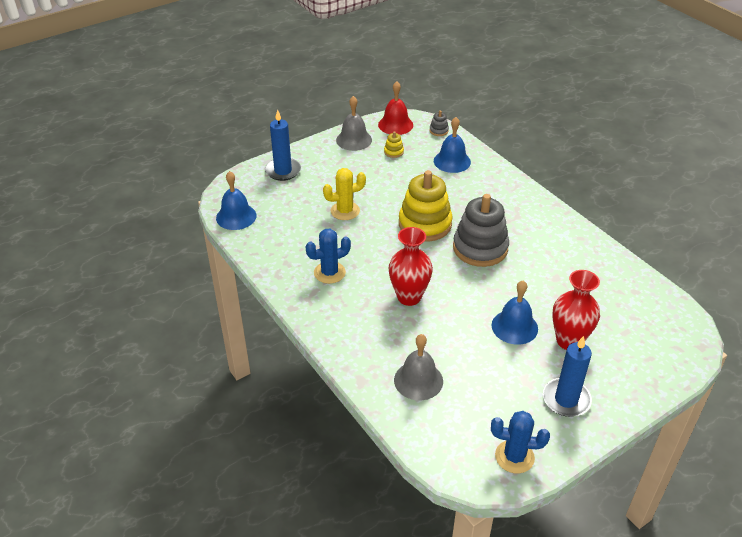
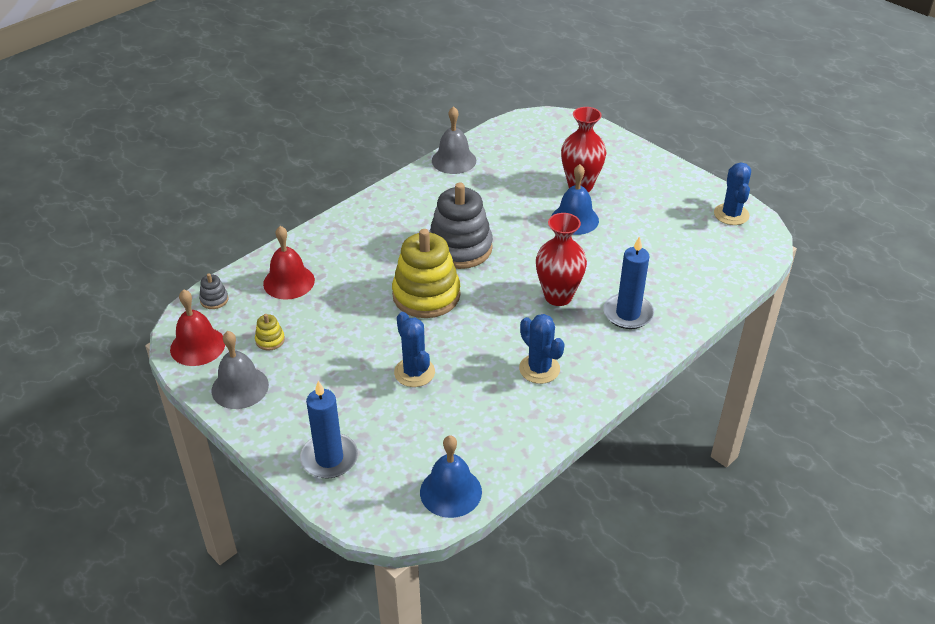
camera: 100 degrees left, 0 degrees up
(345, 211) = (414, 372): yellow cactus -> blue cactus
(418, 380) = (674, 278): grey bell -> grey bell (454, 160)
(452, 161) = (289, 282): blue bell -> red bell
(566, 399) = (653, 187): blue candle -> blue candle (628, 314)

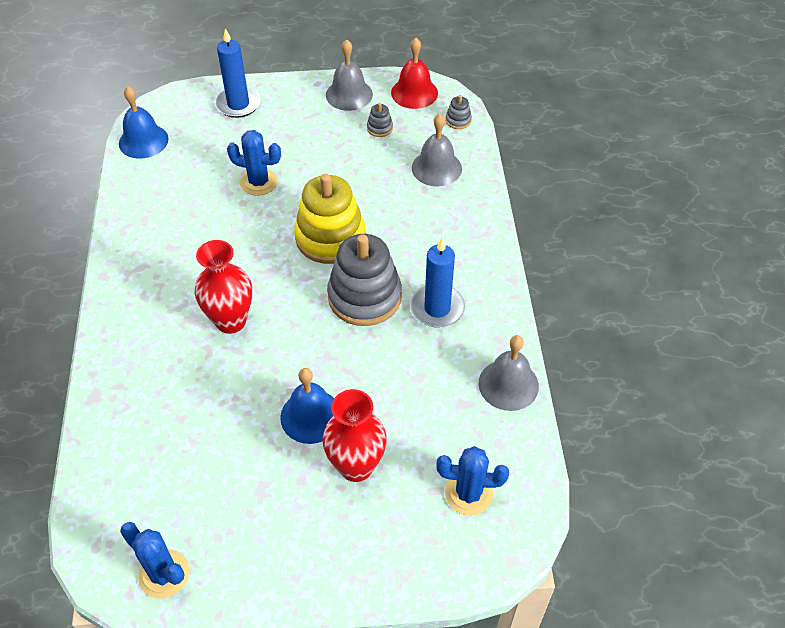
camera: 130 degrees right, 10 degrees up
(270, 340) = (380, 128): yellow stacking toy -> grey stacking toy
(289, 282) = (436, 168): red bell -> grey bell
(539, 369) = (176, 251): blue cactus -> blue cactus (468, 494)
(628, 314) = (156, 353): blue candle -> blue candle (437, 308)

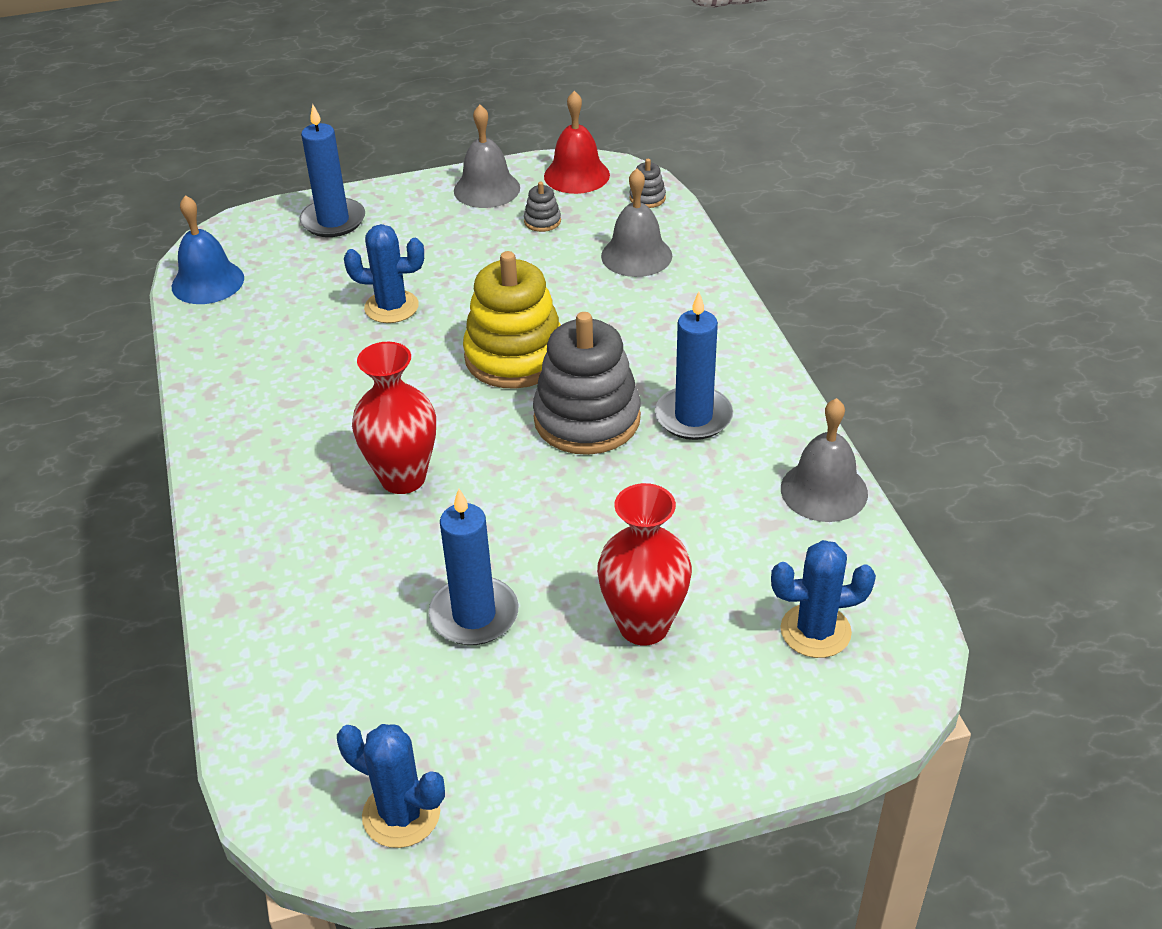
camera: 10 degrees left, 10 degrees down
(248, 436) = (474, 615): none -> blue candle
(311, 416) = (558, 575): blue bell -> none

